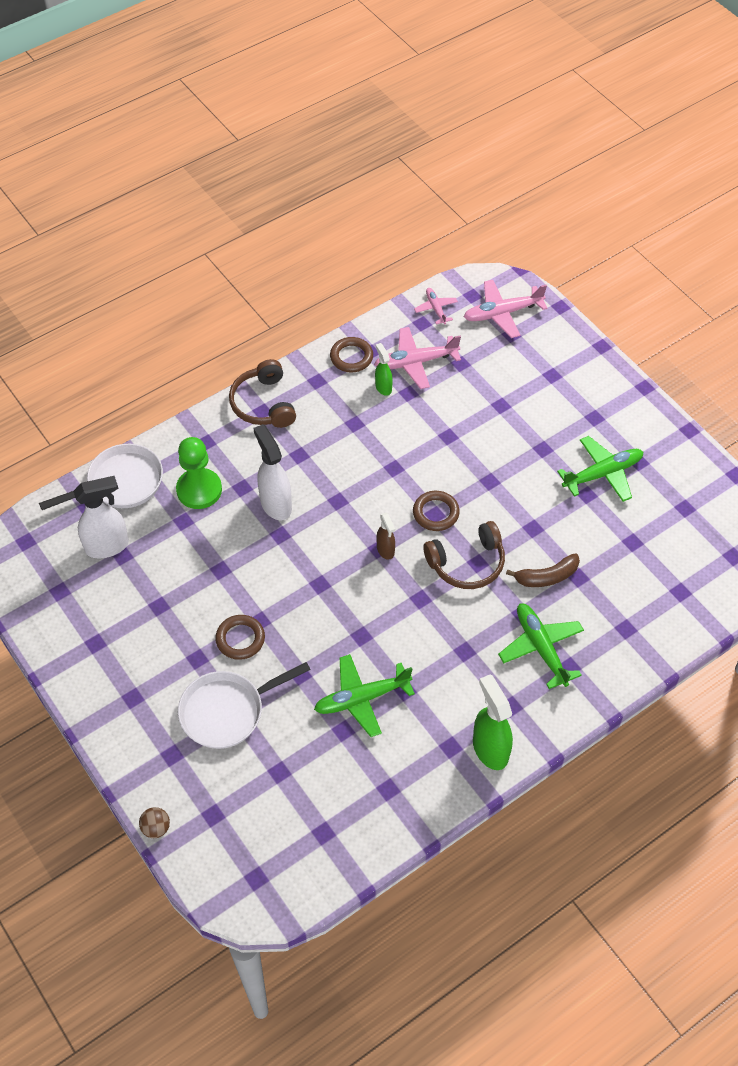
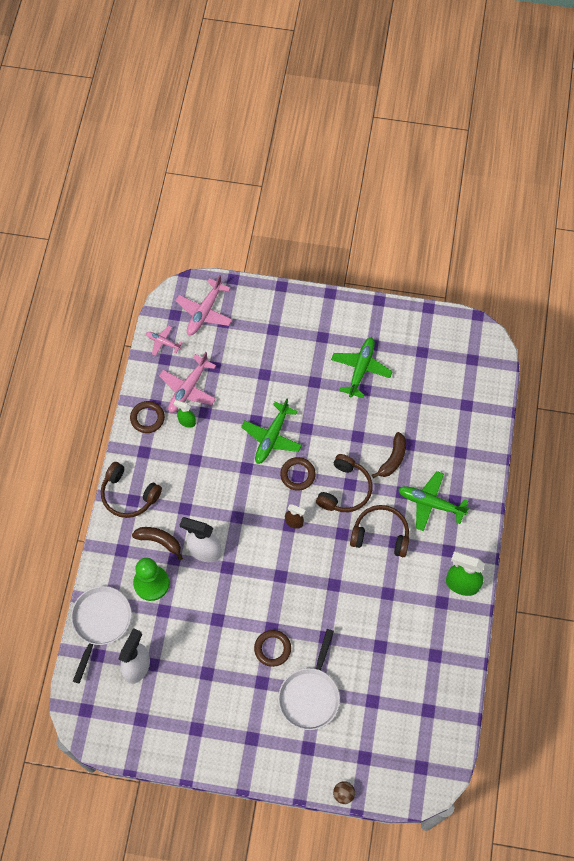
camera: 45 degrees left, 10 degrees up
(246, 462) = (159, 541): none -> brown banana
(362, 698) = (371, 619): green plane -> green plane (272, 437)
(458, 632) = (380, 534): none -> brown headphones

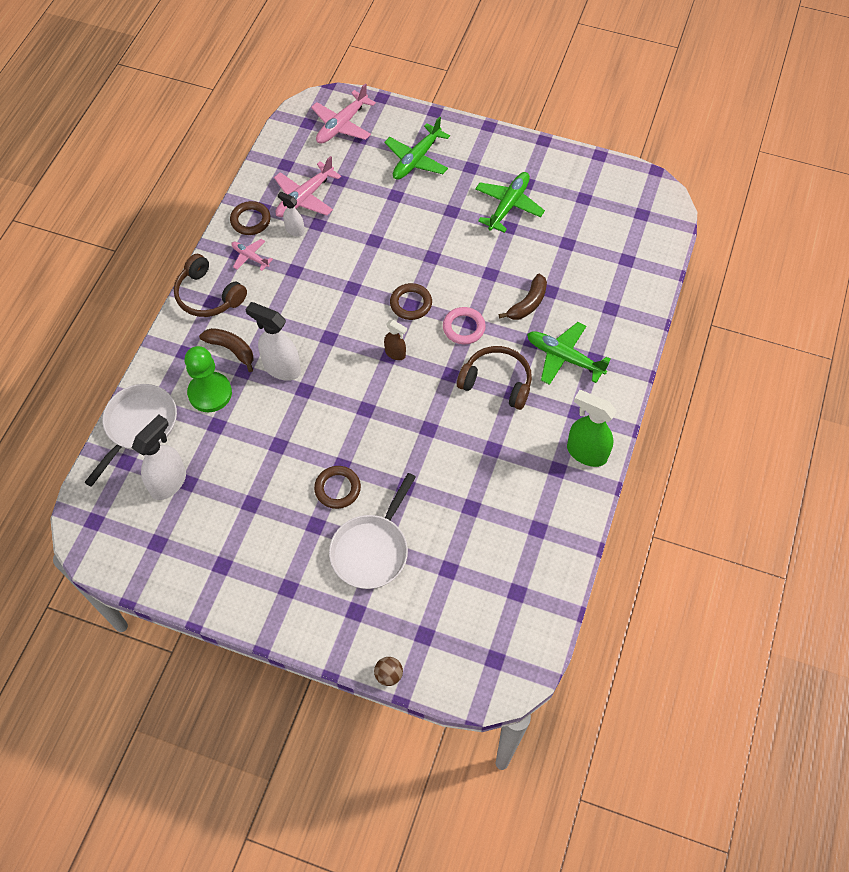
camera: 10 degrees right, 5 degrees down
(163, 342) = (288, 148): pink plane -> pink plane (250, 257)
(187, 422) = (294, 230): green spray bottle -> white spray bottle
(272, 437) = (389, 260): green plane -> green plane (417, 159)
(345, 490) = (463, 328): brown headphones -> pink ring

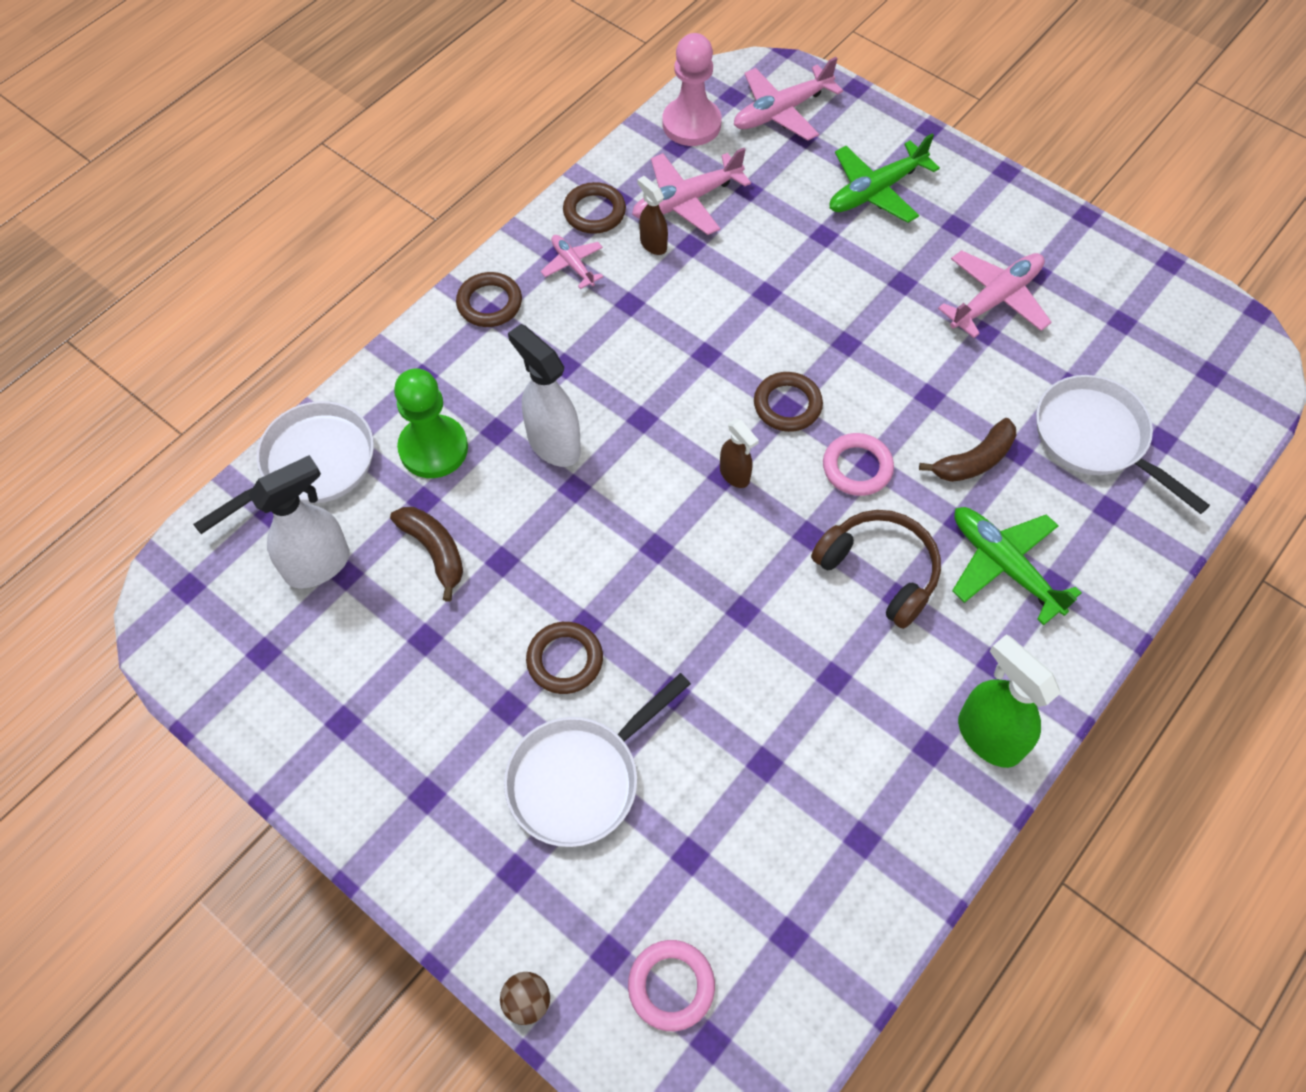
camera: 20 degrees right, 0 degrees up
(208, 296) = (489, 303): brown headphones -> brown ring
(231, 349) = (491, 393): brown banana -> brown banana (434, 551)
(289, 148) = (691, 124): none -> pink pawn
(294, 230) = (653, 244): white spray bottle -> brown spray bottle
(463, 639) = (671, 986): none -> pink ring
(508, 206) = (995, 299): green plane -> pink plane
(590, 270) = (1095, 438): none -> white pan

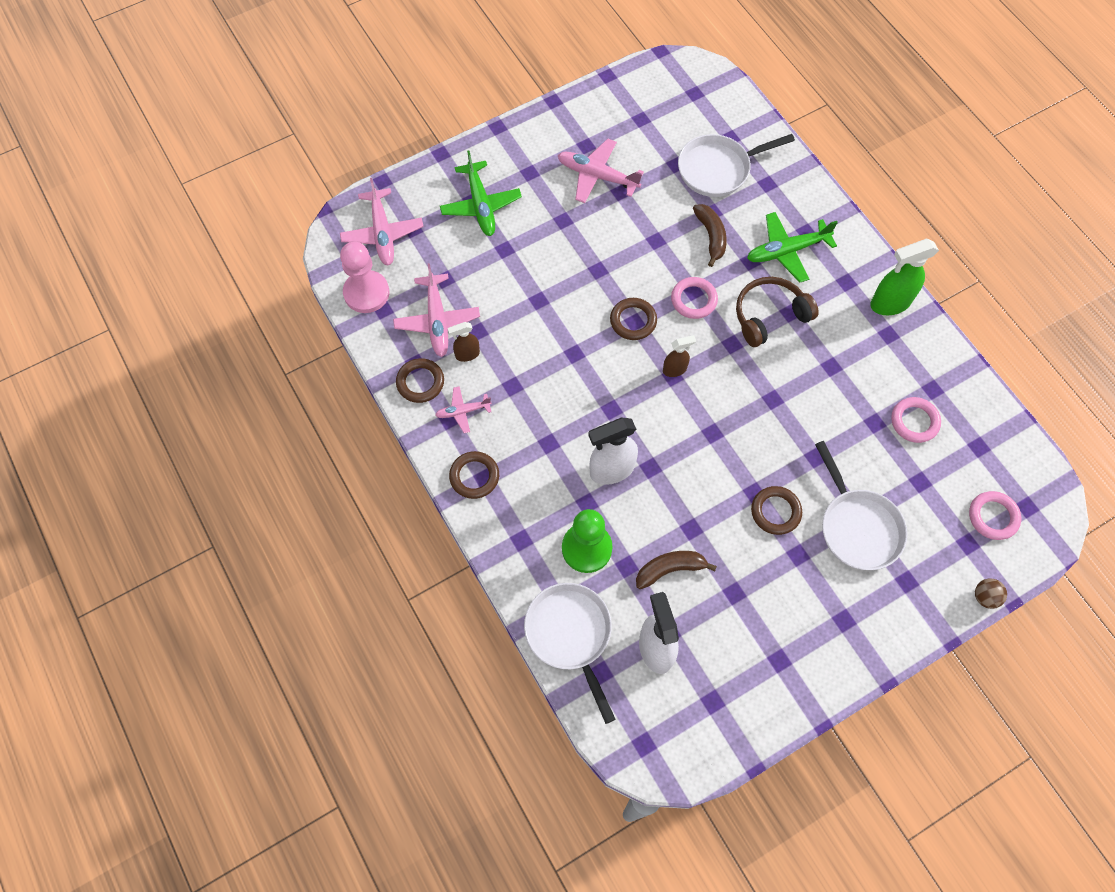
camera: 70 degrees left, 5 degrees up
(791, 823) = (914, 421): none -> pink ring
(995, 299) = (597, 176): pink plane -> pink plane turned 45 degrees counterclockwise

